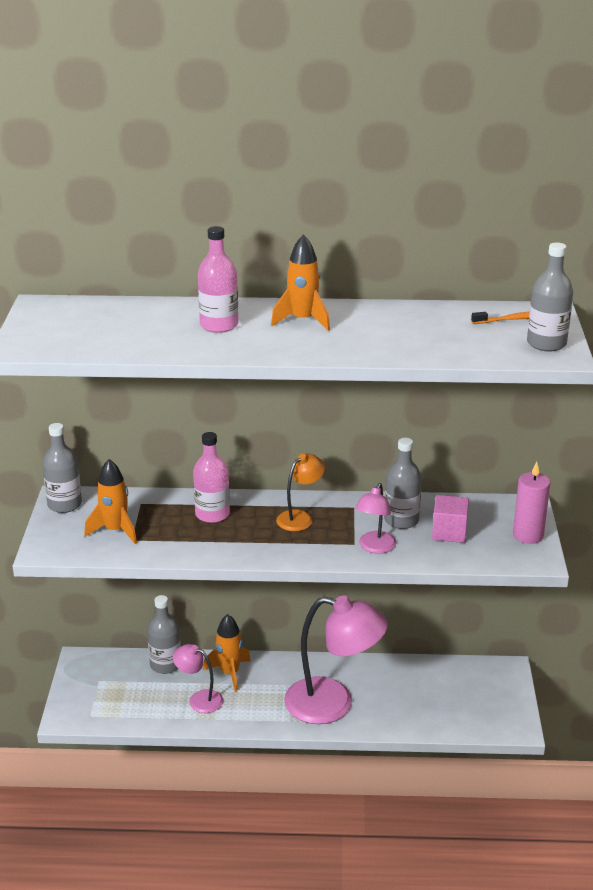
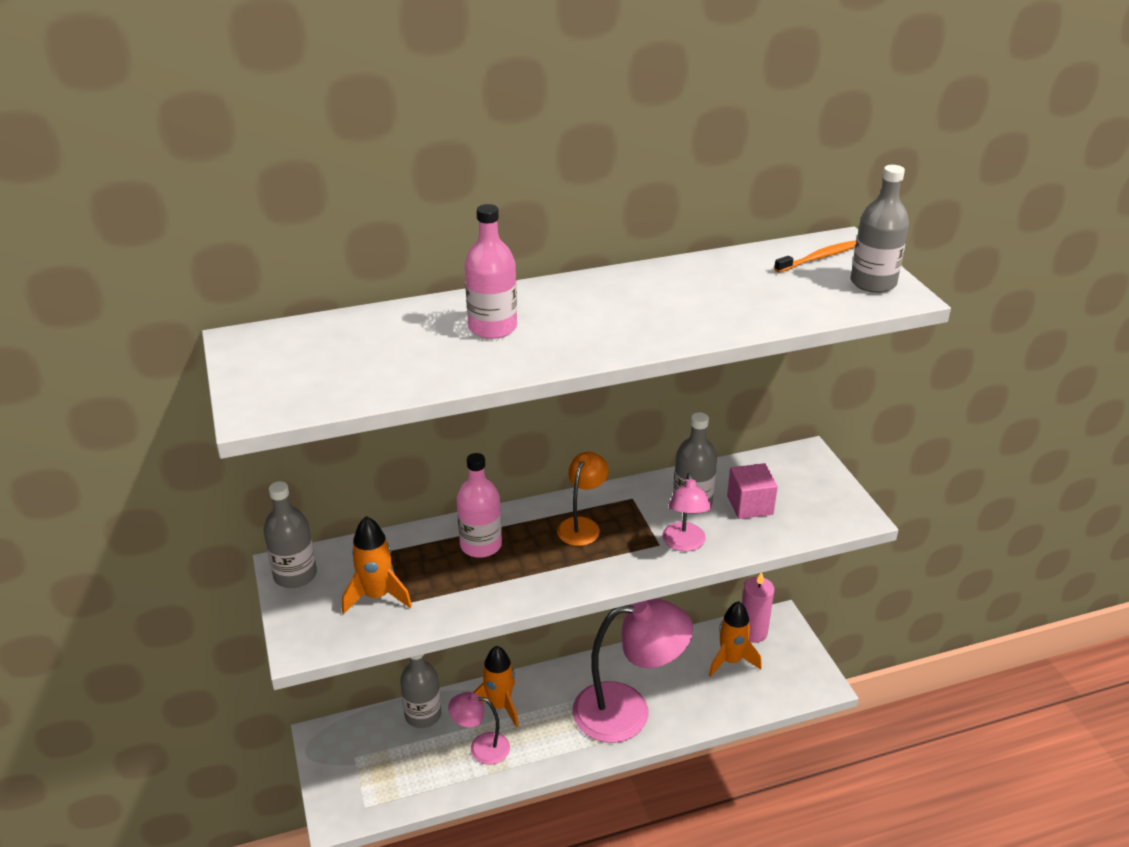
camera: 20 degrees left, 5 degrees up
(303, 320) = (587, 302): orange rocket -> orange rocket (731, 661)
(528, 535) = (830, 489): pink candle -> pink candle (752, 632)

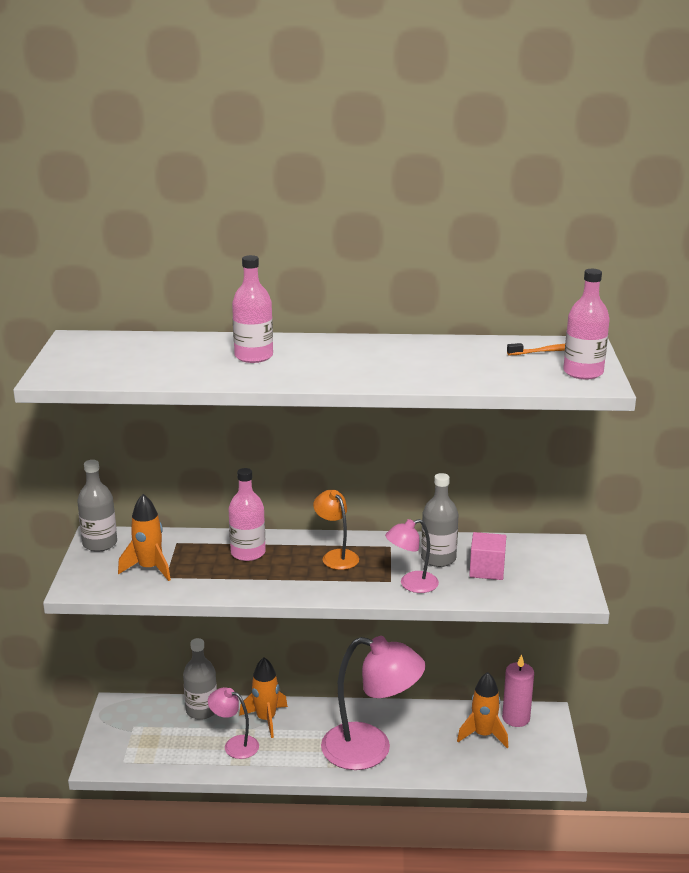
camera: 20 degrees right, 10 degrees down
(582, 525) = (336, 556): orange lamp -> orange lamp turned 75 degrees counterclockwise
(684, 544) = (411, 584): pink lamp -> pink lamp turned 45 degrees clockwise
(873, 283) = (583, 372): grey bottle -> pink bottle

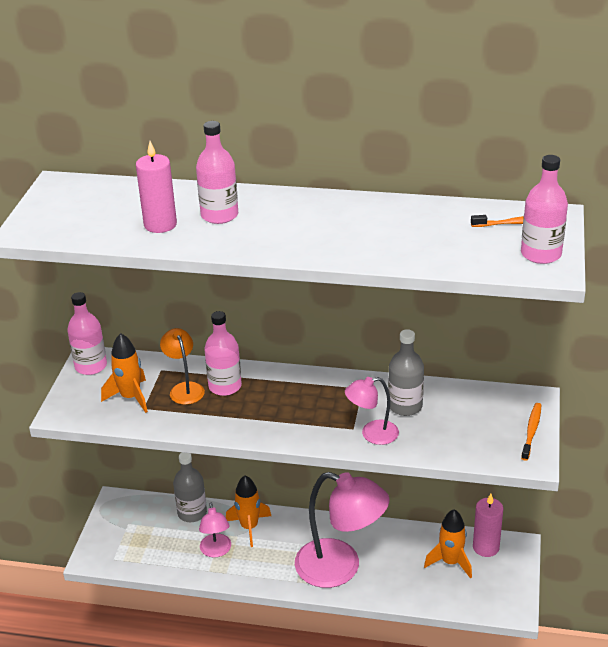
camera: 10 degrees right, 10 degrees up
(100, 543) = (91, 366): grey bottle -> pink bottle
(195, 365) = (160, 224): none -> pink candle
(235, 745) = (216, 551): pink lamp -> pink lamp turned 135 degrees counterclockwise
(336, 556) = (307, 396): orange lamp -> orange lamp (184, 388)
(487, 570) = (449, 423): pink cube -> none
(570, 571) = (531, 431): none -> orange toothbrush

